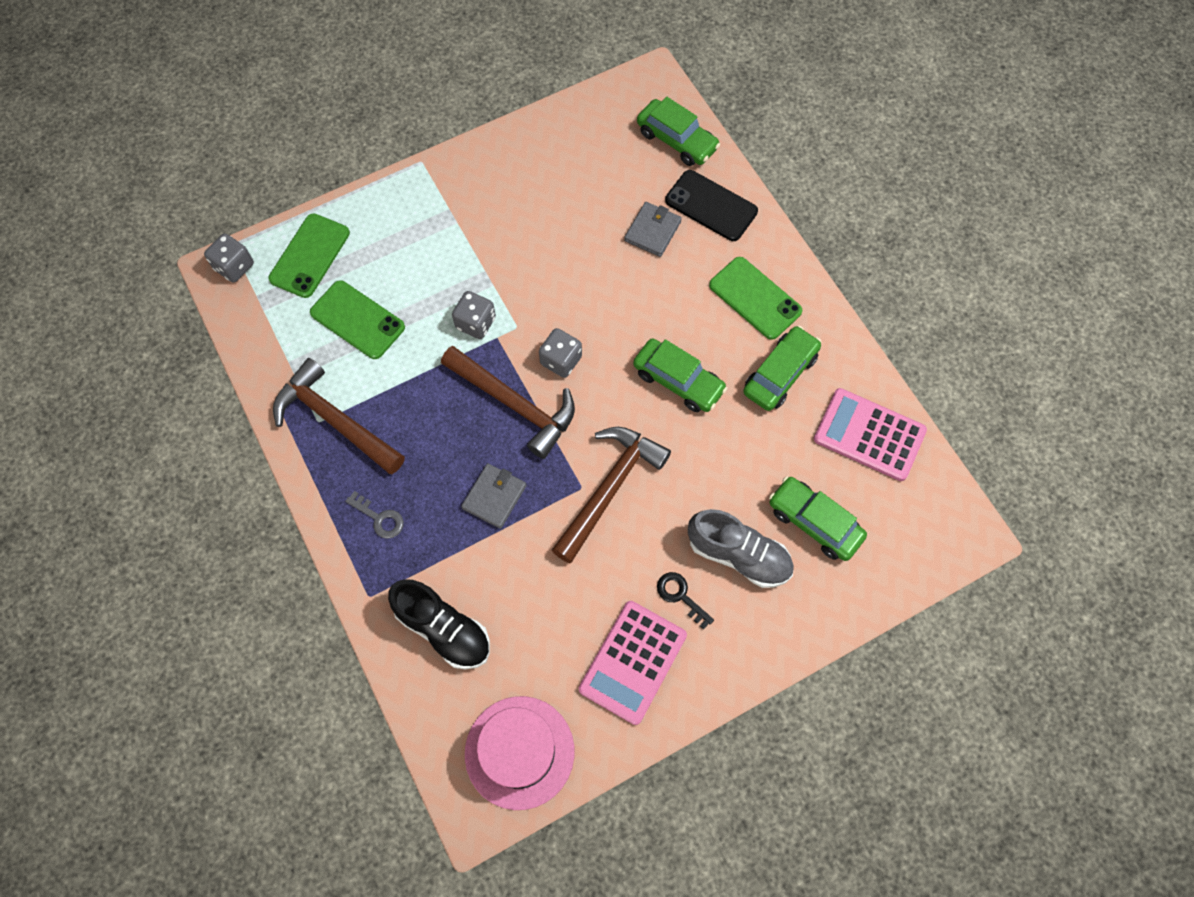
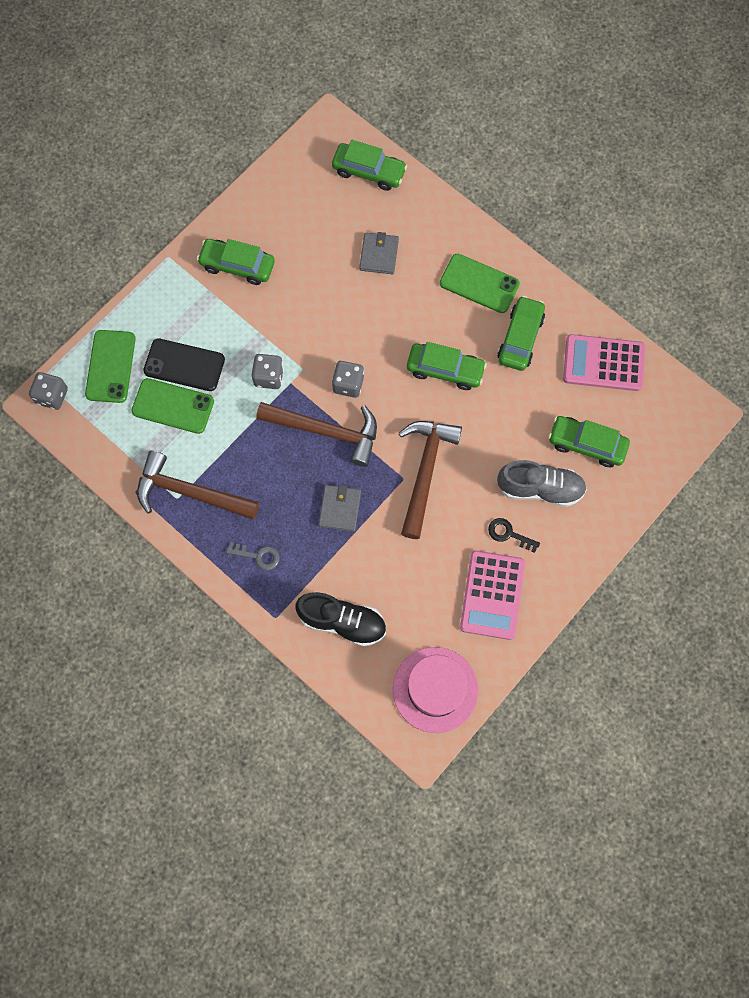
camera: 20 degrees left, 5 degrees up
(491, 194) = (237, 265): none -> green car
(711, 206) = (417, 218): black phone -> black phone (184, 365)

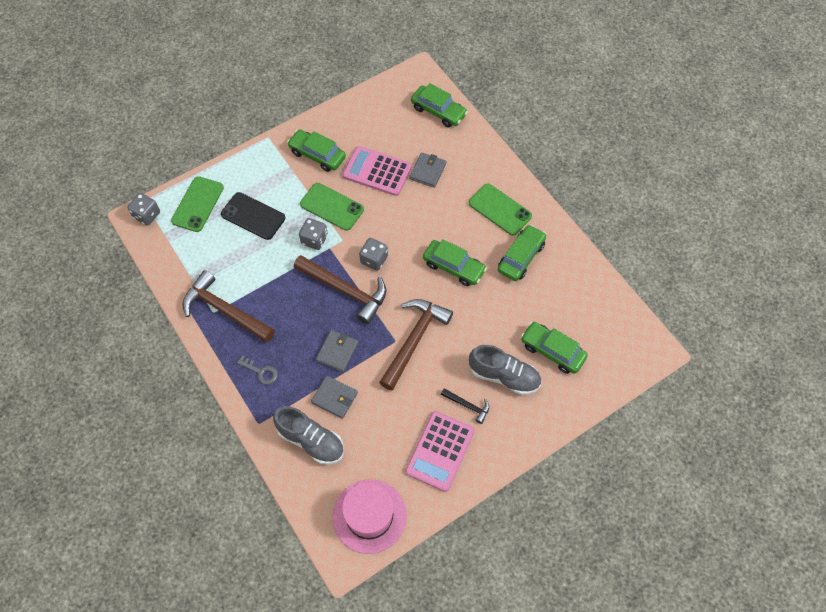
camera: 15 degrees right, 10 degrees down
(173, 406) = (234, 244): green phone -> green phone (332, 207)
(342, 621) = (311, 440): black shoe -> grey shoe
(354, 564) = (334, 398): none -> grey wallet
(509, 534) = (468, 406): black key -> black hammer
(603, 363) = (583, 292): pink calculator -> pink calculator (377, 171)

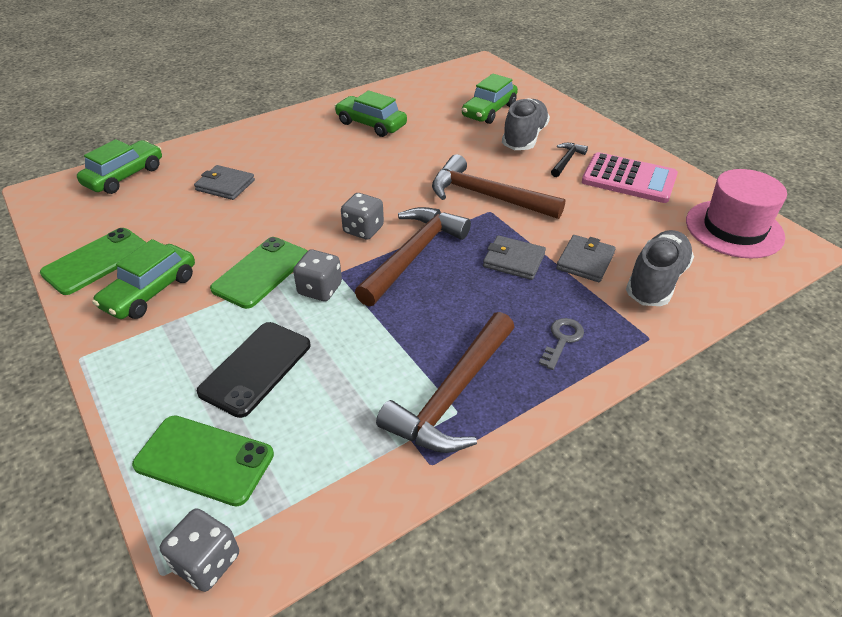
camera: 90 degrees left, 20 degrees down
(377, 171) = (209, 229): pink calculator -> none
(453, 267) = (380, 167): green car -> none
(500, 209) = (302, 135): green phone -> green phone (96, 261)

